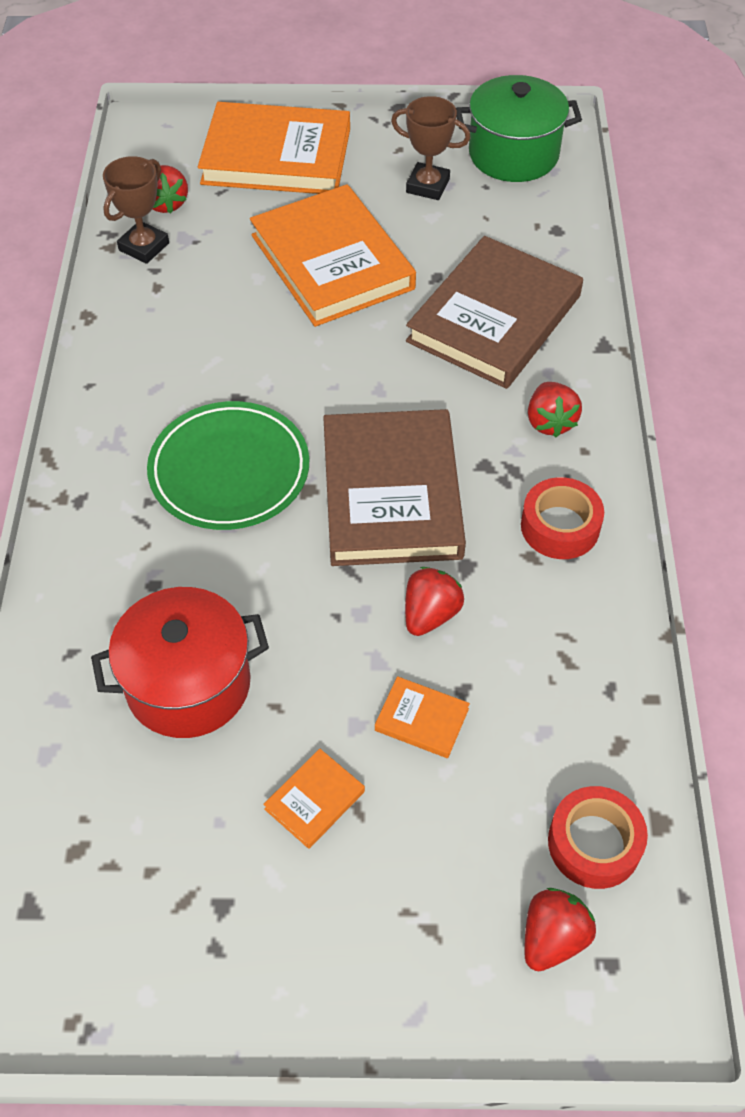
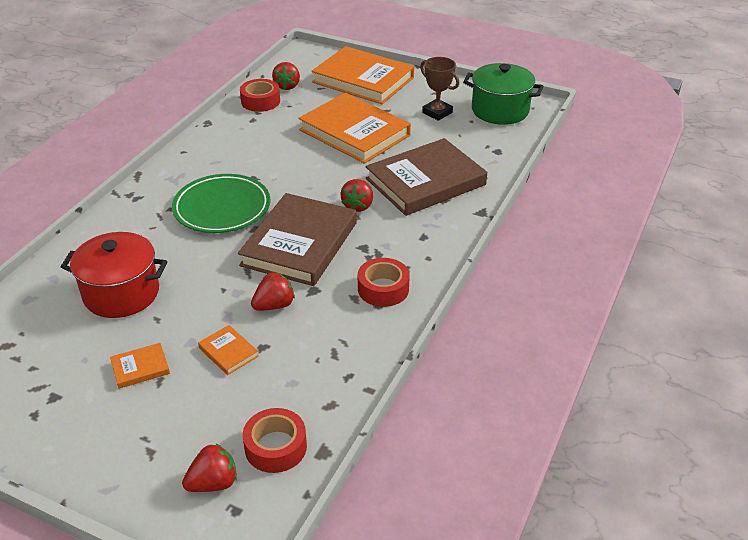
camera: 25 degrees right, 15 degrees down
(144, 247) = (260, 101): brown trophy -> red tape
(332, 262) = (354, 133): orange book -> orange book turned 45 degrees counterclockwise
(550, 422) = (418, 238): red strawberry -> red strawberry (358, 206)

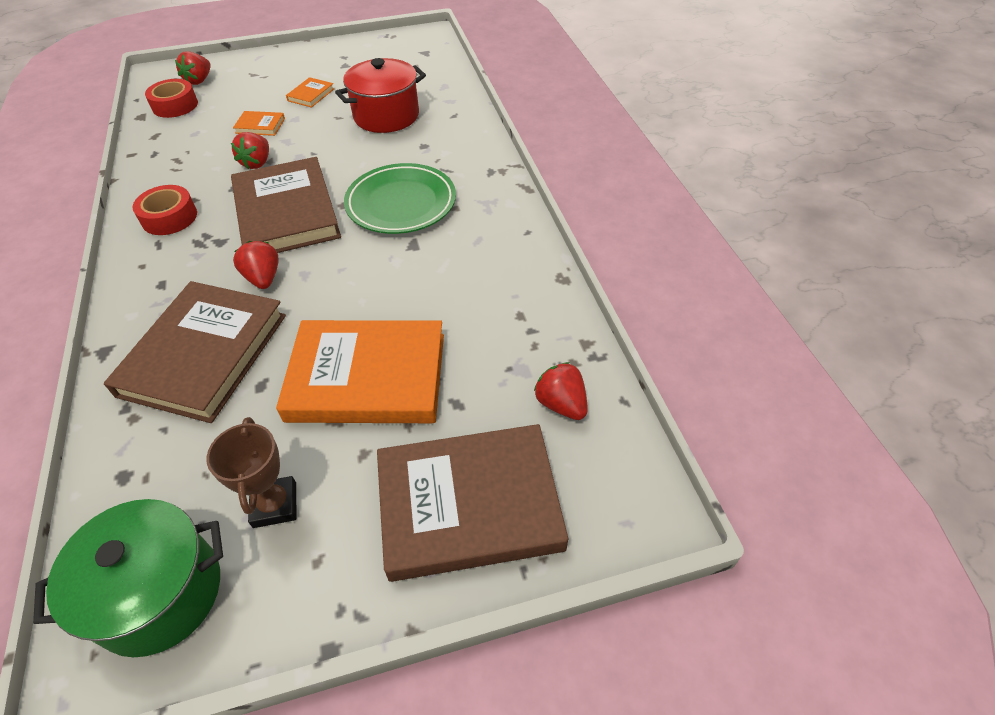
camera: 140 degrees right, 10 degrees up
(260, 101) = (554, 350): red tape -> none
(363, 80) = (469, 504): orange book -> brown book
(437, 112) = (275, 505): brown trophy -> brown trophy turned 75 degrees clockwise

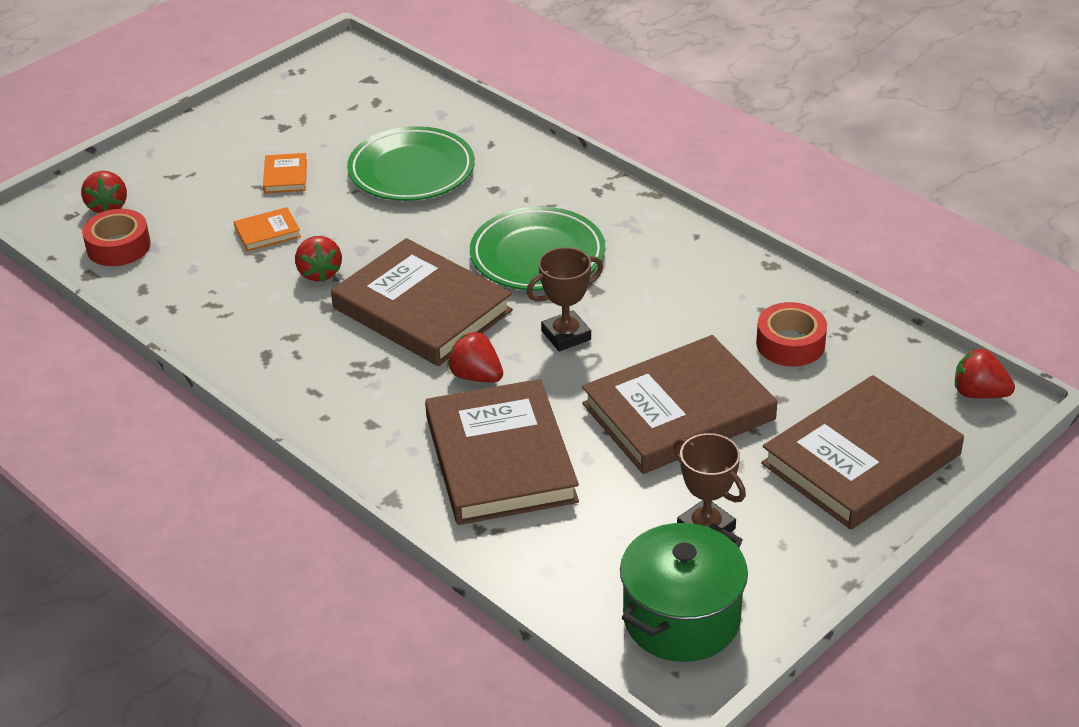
camera: 30 degrees left, 10 degrees down
(169, 217) = (291, 363): red tape -> red tape (790, 344)
(355, 273) = (566, 335): none -> brown trophy
(367, 377) = (678, 411): orange book -> brown book
(386, 116) = (411, 170): red pot -> green plate
(561, 404) = (865, 362): red strawberry -> red strawberry (979, 393)

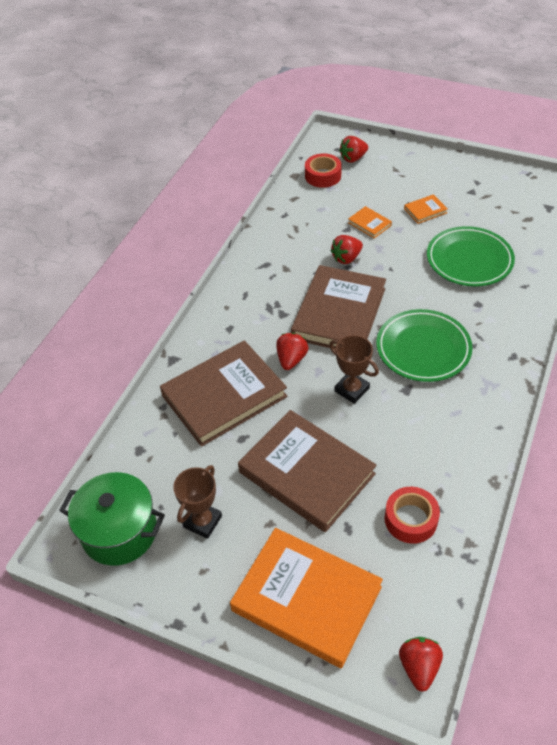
camera: 70 degrees right, 10 degrees up
(861, 459) = (306, 599): brown book -> orange book

